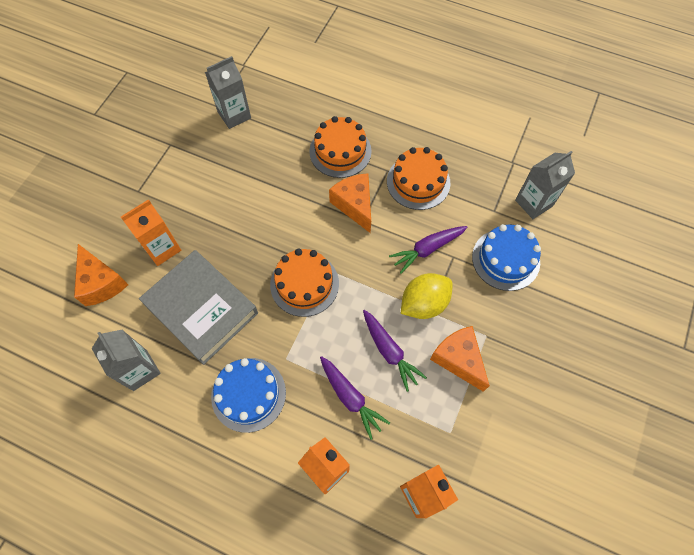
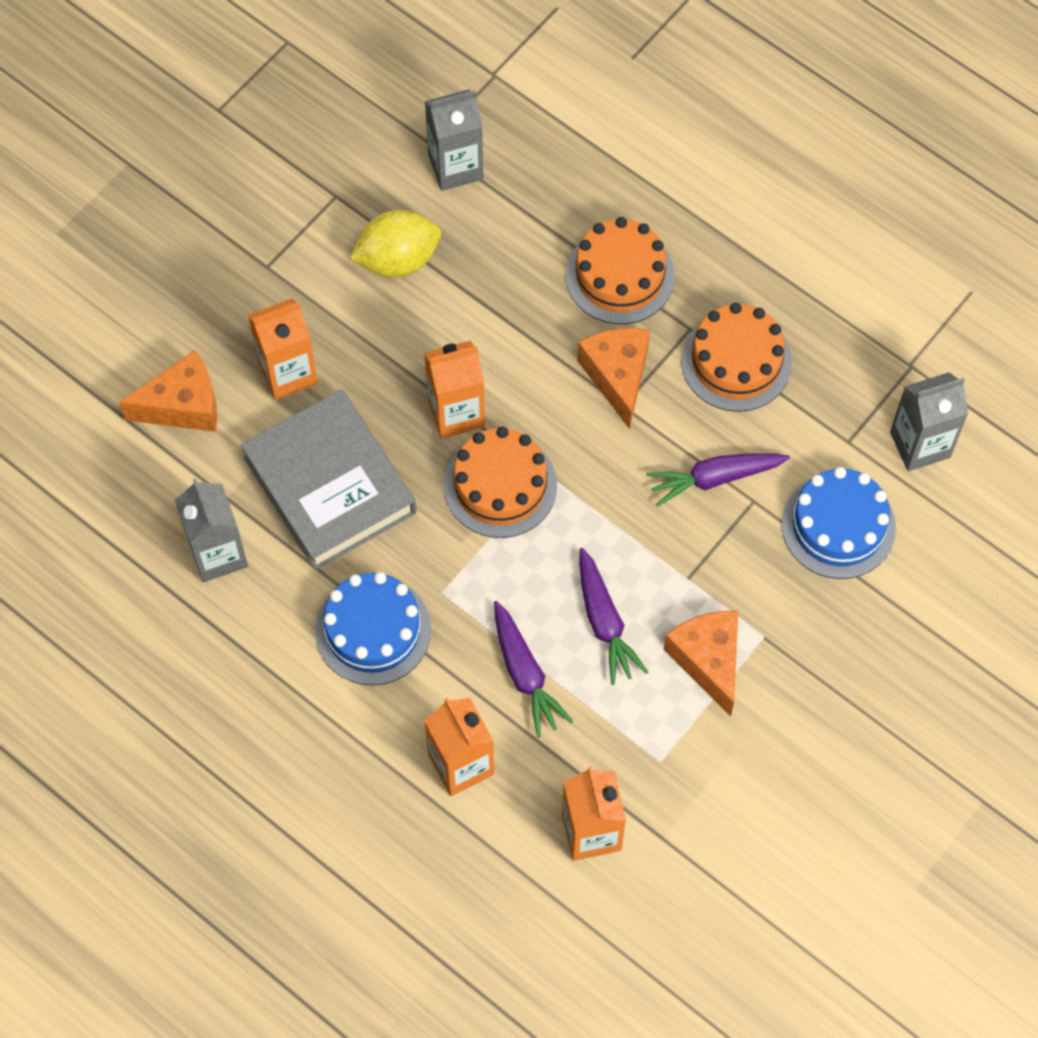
camera: 15 degrees right, 0 degrees up
(101, 283) = (183, 405): orange cheese -> orange cheese turned 90 degrees counterclockwise
(267, 248) = (456, 413): none -> orange carton
(424, 303) = (681, 563): yellow lemon -> yellow lemon (397, 260)

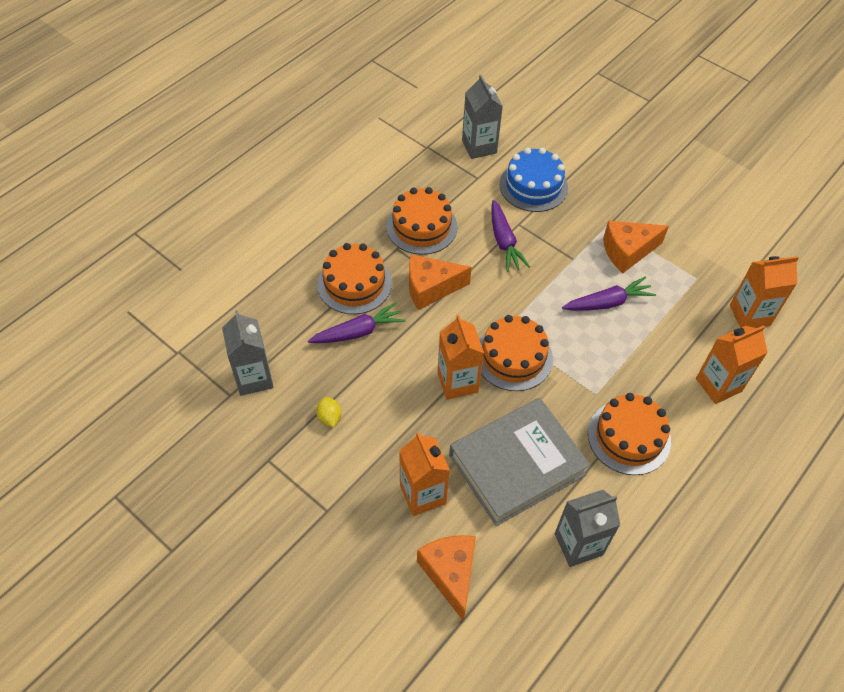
camera: 90 degrees left, 10 degrees down
(373, 630) = (629, 437): blue cake -> orange cake
(397, 260) = (329, 417): yellow lemon -> yellow lemon, size x0.49
(525, 674) = (649, 347): purple carrot -> purple carrot (358, 332)

